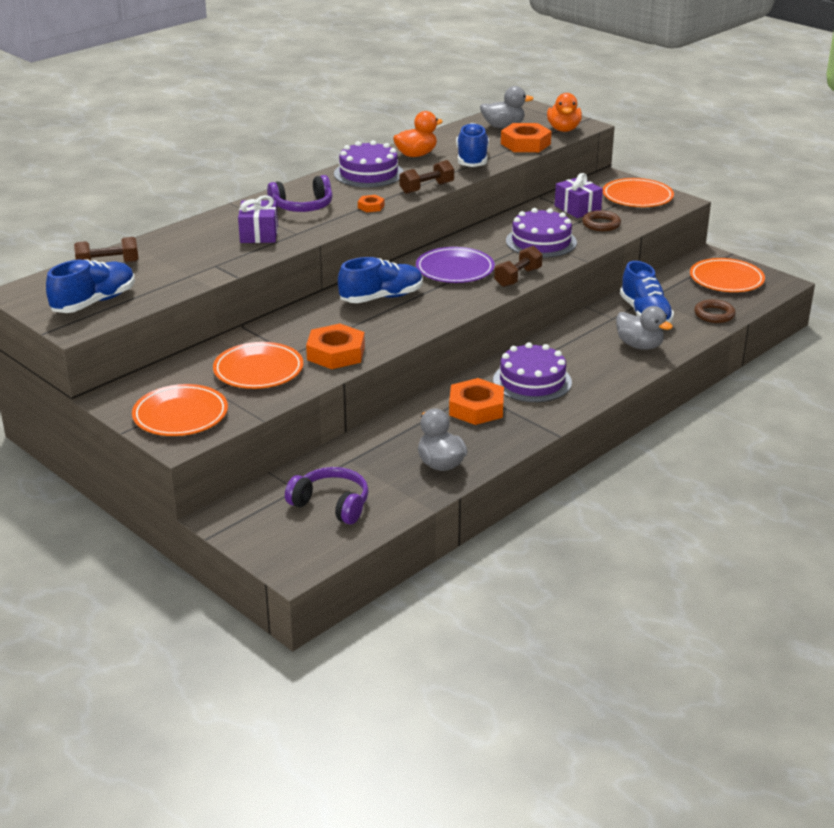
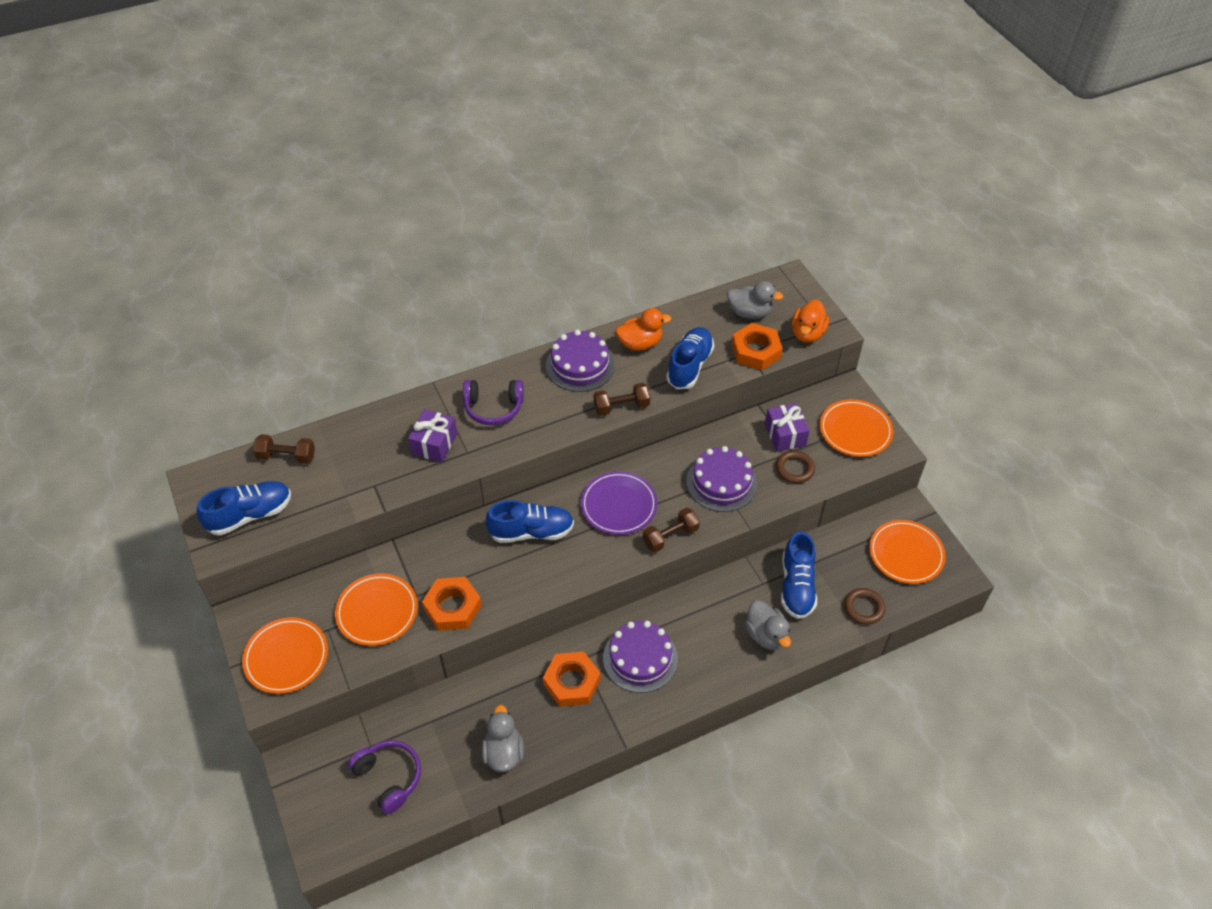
camera: 20 degrees right, 20 degrees up
(371, 207) = (555, 425): orange nut -> none

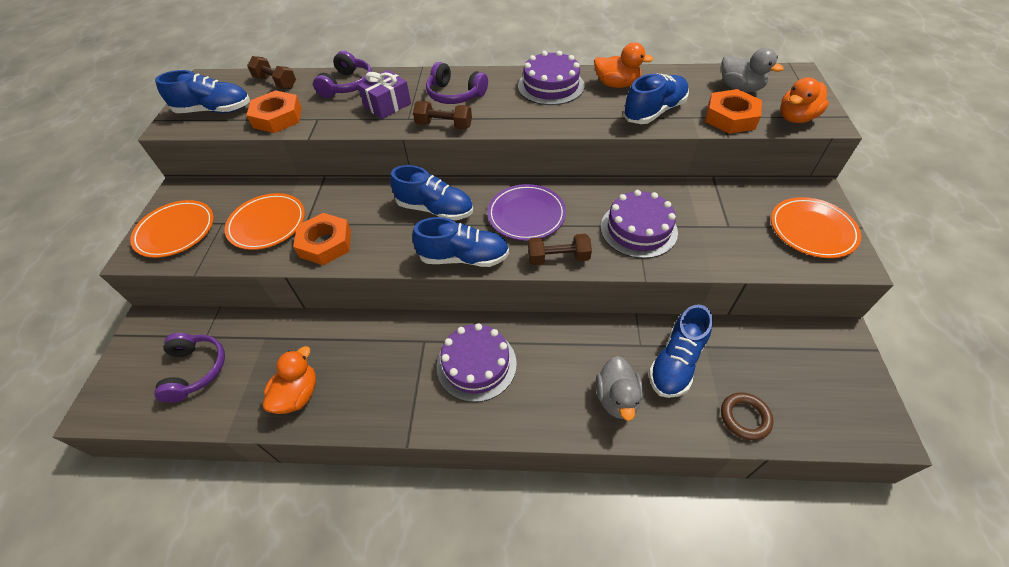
camera: 30 degrees right, 0 degrees up
(371, 433) = (347, 85): none -> purple headphones
(503, 753) = (298, 395): grey duck -> orange duck
(572, 682) = (401, 358): orange nut -> orange nut (277, 117)
(590, 569) = (463, 258): none -> blue shoe
(621, 406) = (567, 124): brown dumbbell -> brown dumbbell (444, 125)
(785, 435) = (729, 210): purple gift -> none
(794, 469) = (724, 243): brown ring -> none
(906, 554) = (822, 380): orange plate -> none

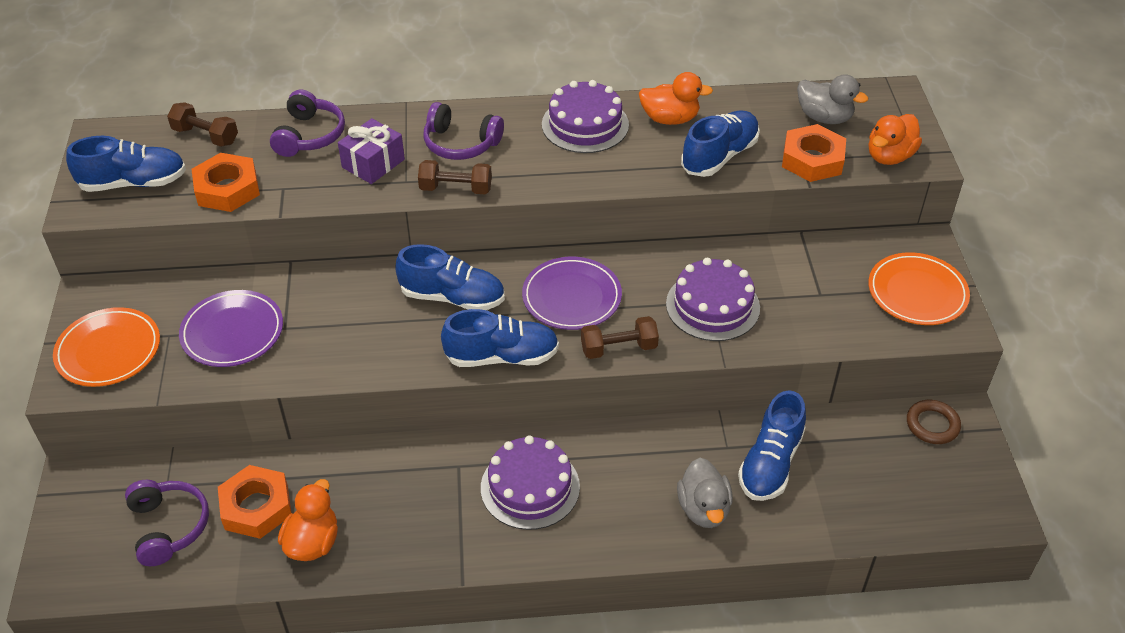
camera: 10 degrees left, 5 degrees down
(267, 224) = (232, 332): orange plate -> purple plate
(325, 243) = (319, 352): orange nut -> orange nut (256, 507)
(745, 417) = (850, 515): brown ring -> brown ring (932, 425)

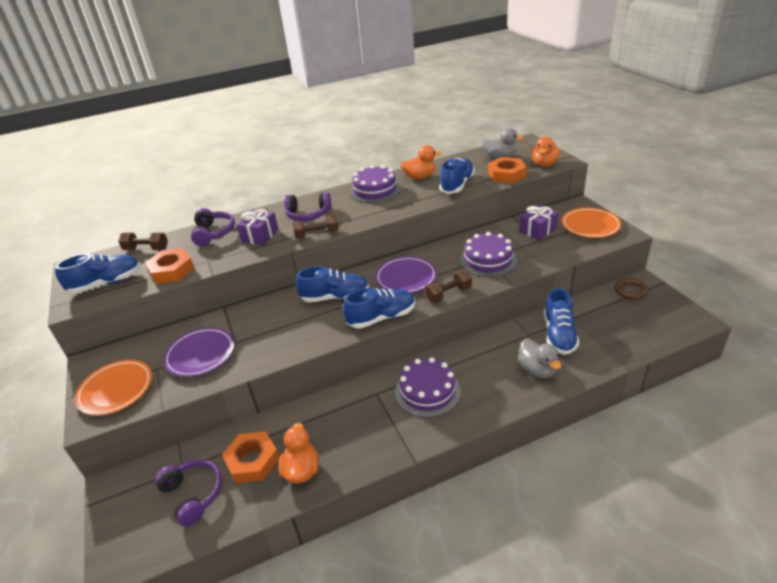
camera: 15 degrees left, 10 degrees down
(825, 274) = (537, 230): none -> purple gift

